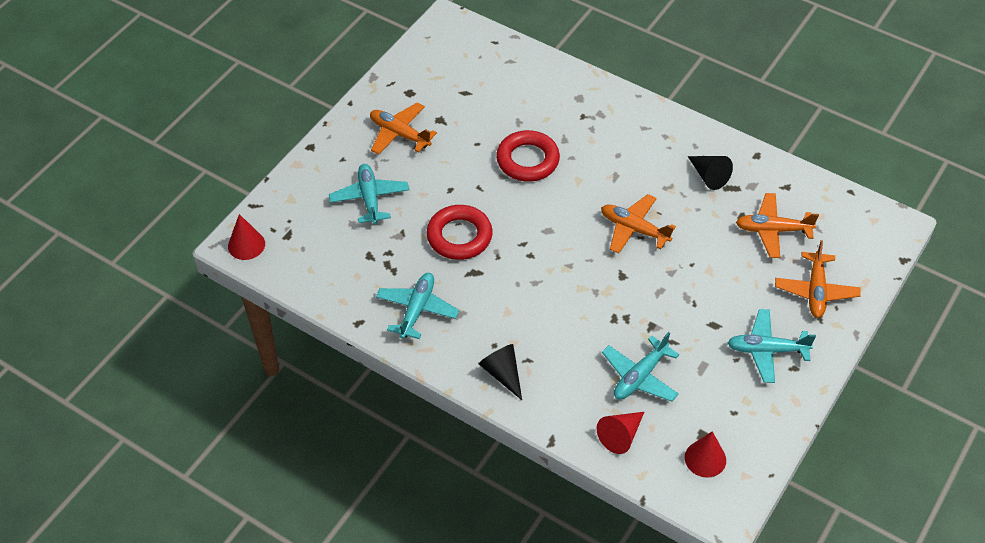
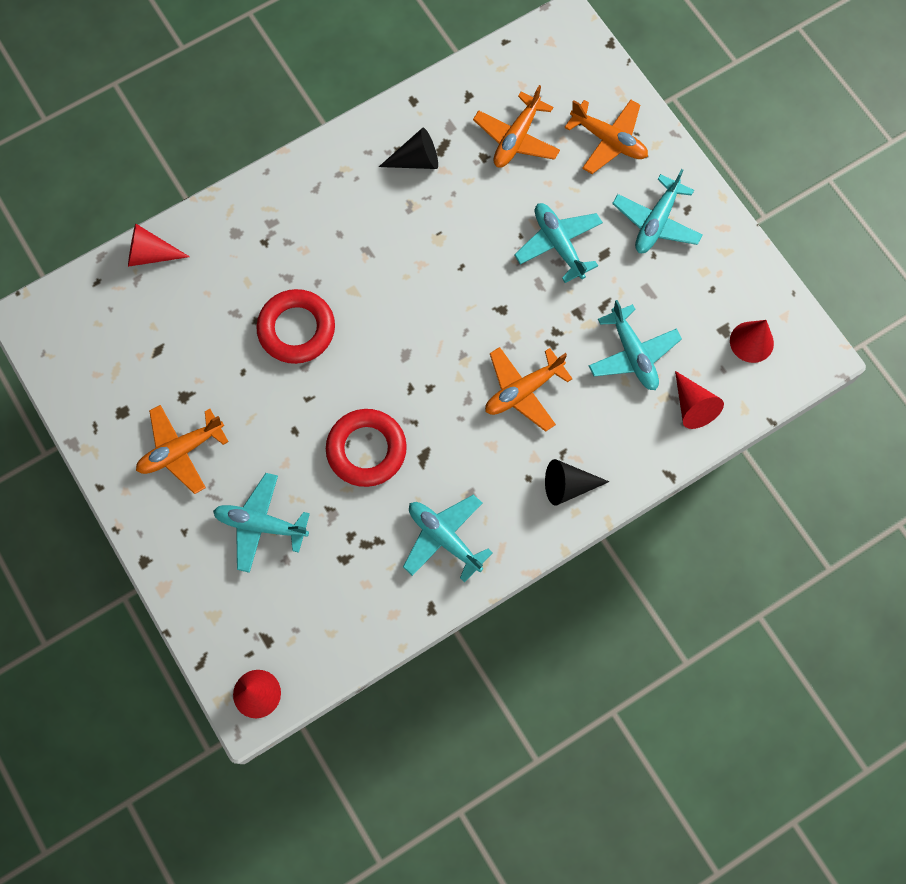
camera: 65 degrees left, 20 degrees up
(533, 60) = (151, 254): none -> red cone
(634, 229) = (448, 268): orange plane -> orange plane (523, 391)
(701, 291) = (558, 244): none -> turquoise plane

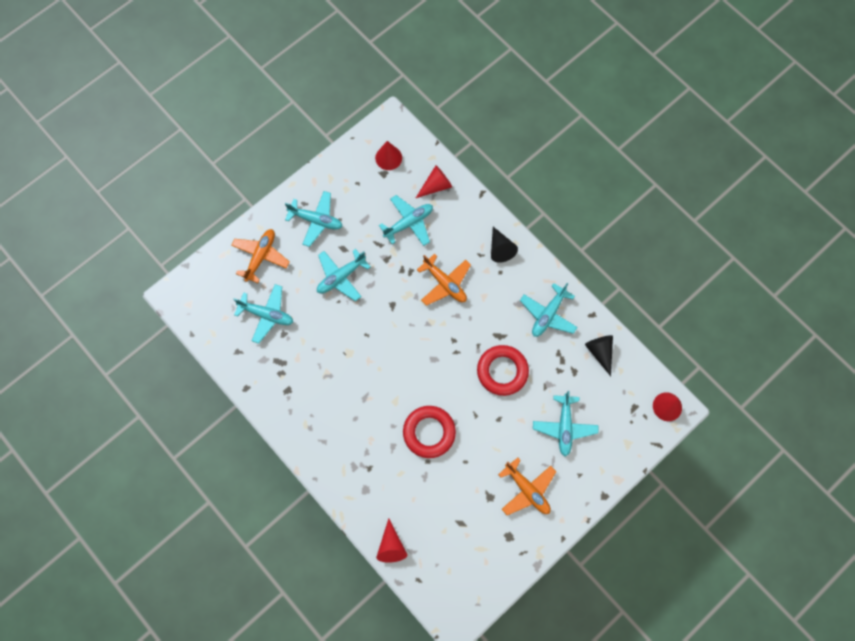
camera: 100 degrees left, 0 degrees up
(416, 160) = (292, 377): black cone -> black cone (600, 352)
(516, 138) = (266, 315): orange plane -> turquoise plane

